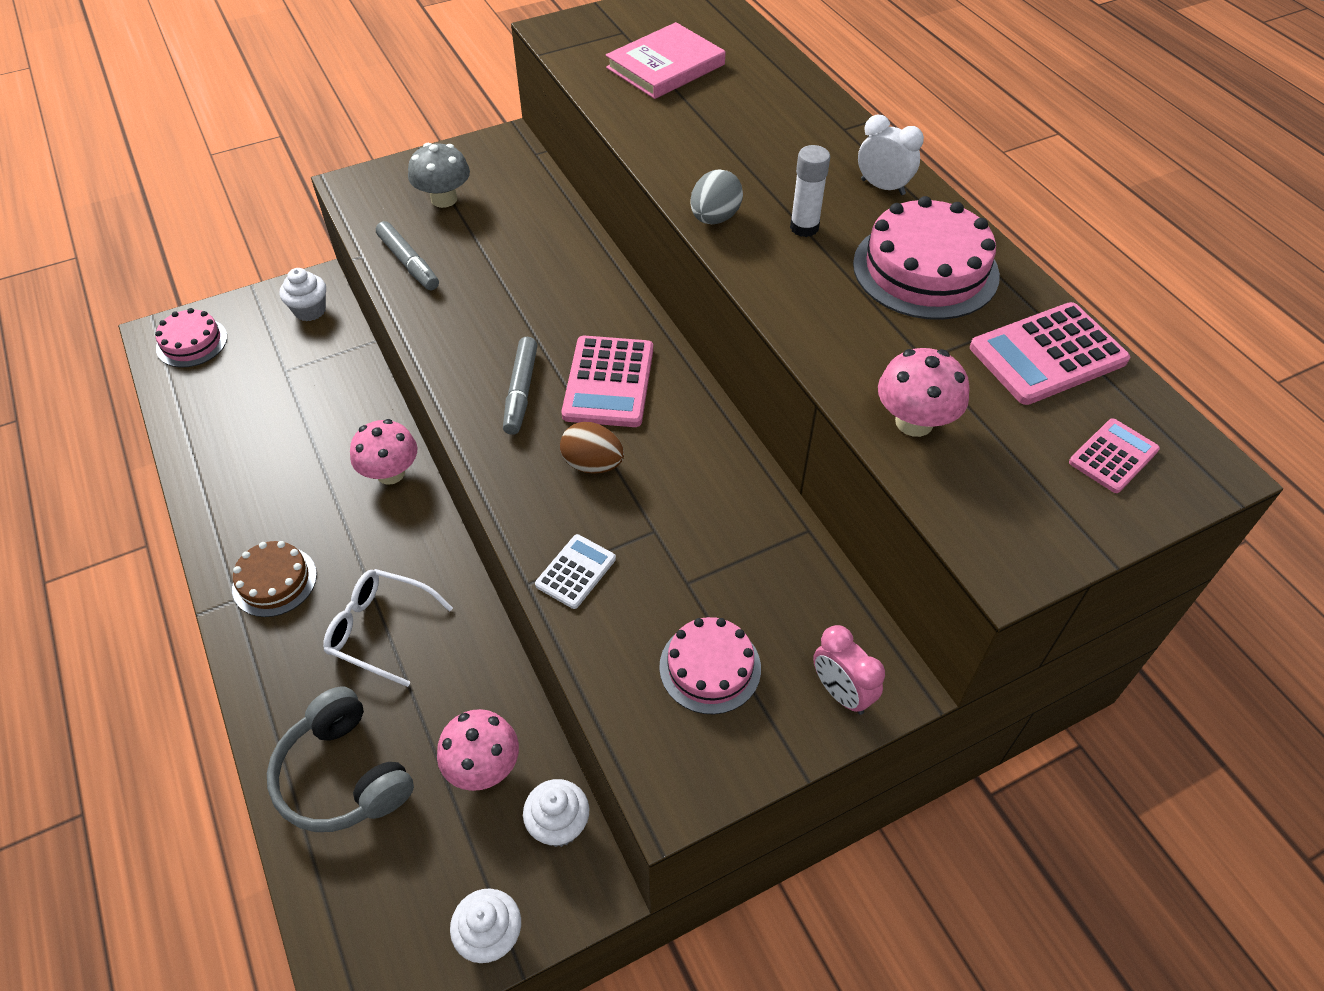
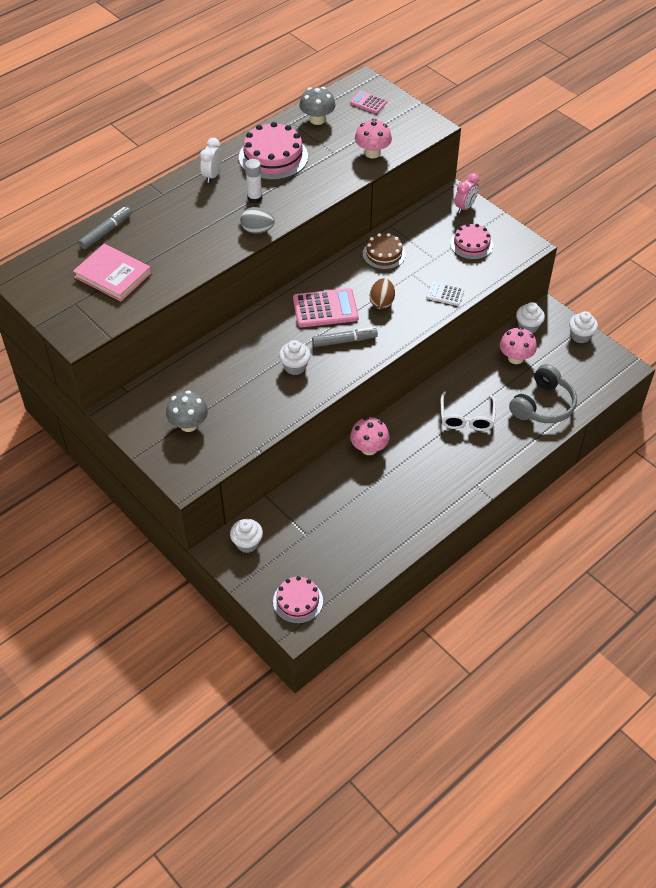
camera: 105 degrees left, 0 degrees up
(274, 581) = (458, 473): brown cake -> brown cake (384, 254)
(408, 263) = (257, 422): grey marker -> grey marker (106, 232)
(494, 321) = (295, 367): none -> white cupcake
(1048, 355) = (317, 120): pink calculator -> grey mushroom

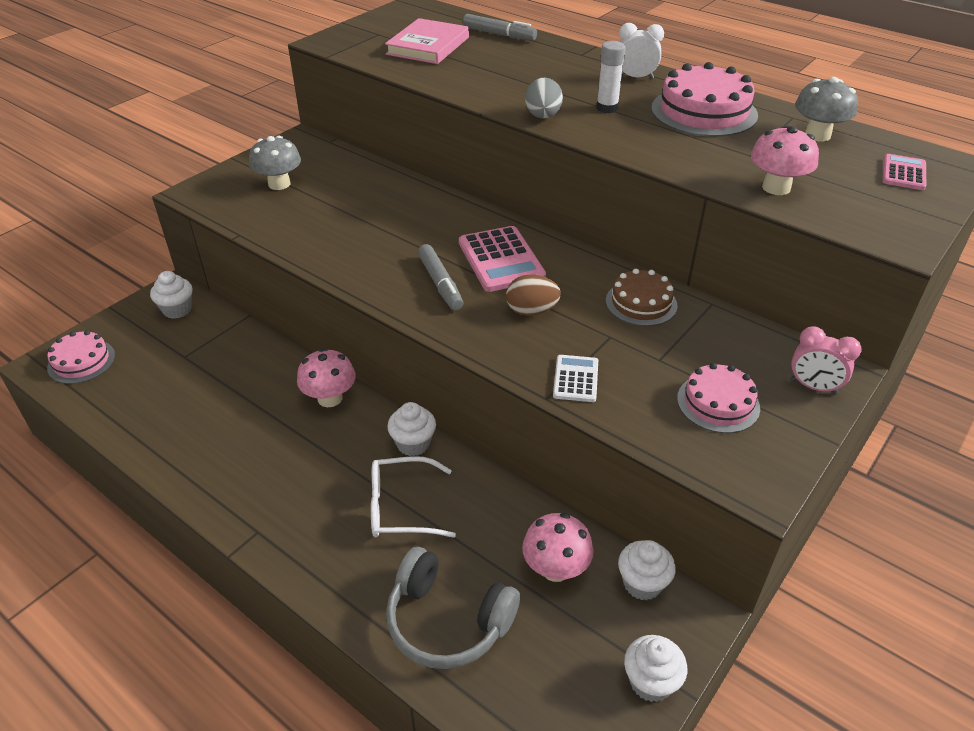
camera: 80 degrees right, 10 degrees down
(295, 367) = (382, 247): white cupcake -> white cupcake (413, 444)

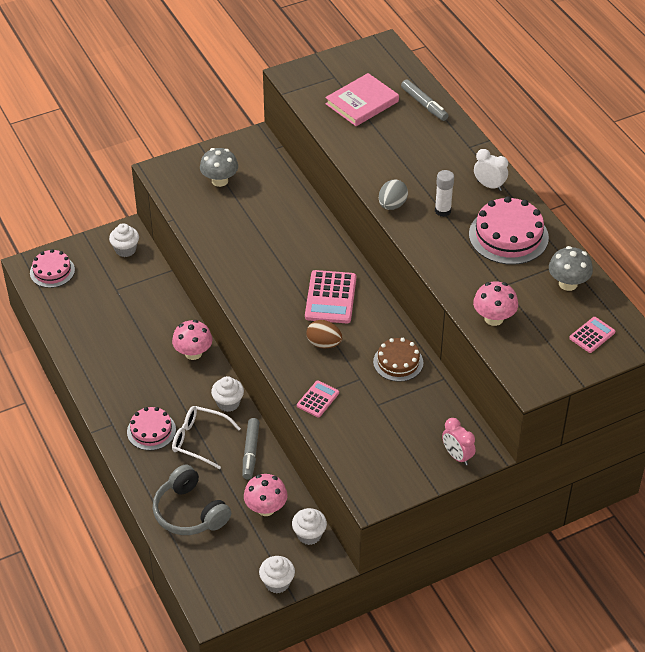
camera: 25 degrees right, 5 degrees up
(440, 283) = (280, 303): grey marker -> grey marker (251, 452)
(575, 379) = (318, 399): white calculator -> pink calculator
(718, 403) = (390, 444): pink cake -> pink cake (151, 431)

